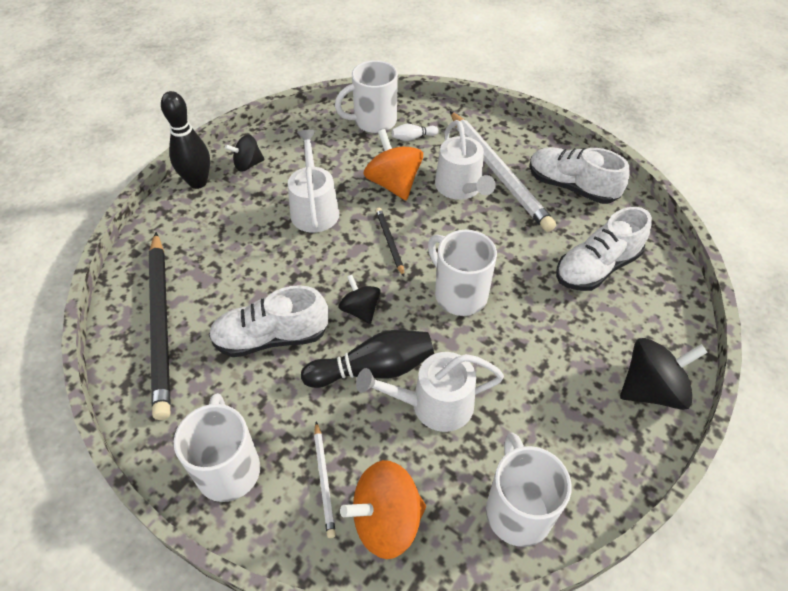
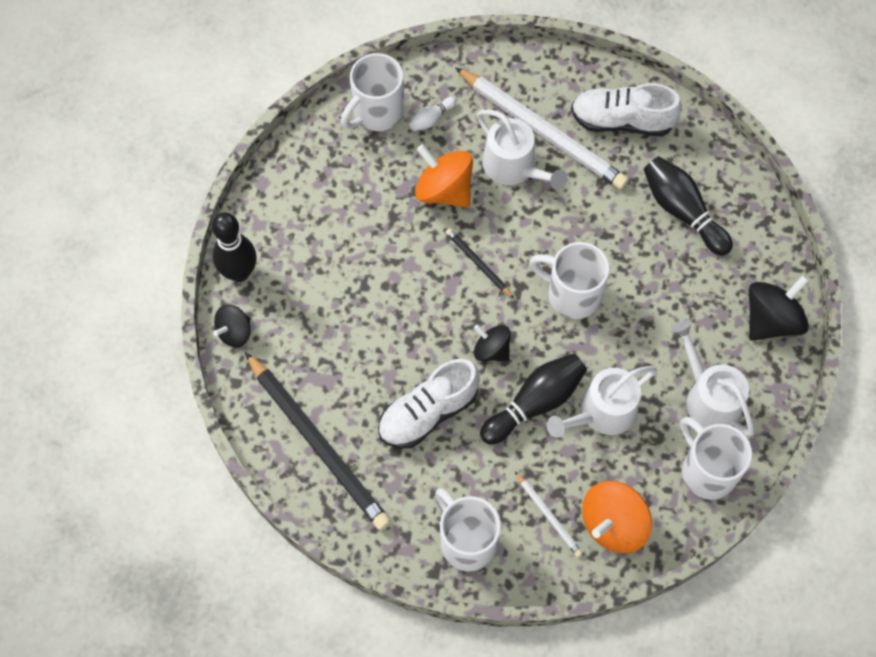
camera: 25 degrees left, 15 degrees up
(248, 164) = (277, 227): black spinning top -> black spinning top (234, 332)
(314, 209) = (382, 255): white watering can -> white watering can (709, 398)
(597, 267) = (682, 211): white shoe -> black bowling pin

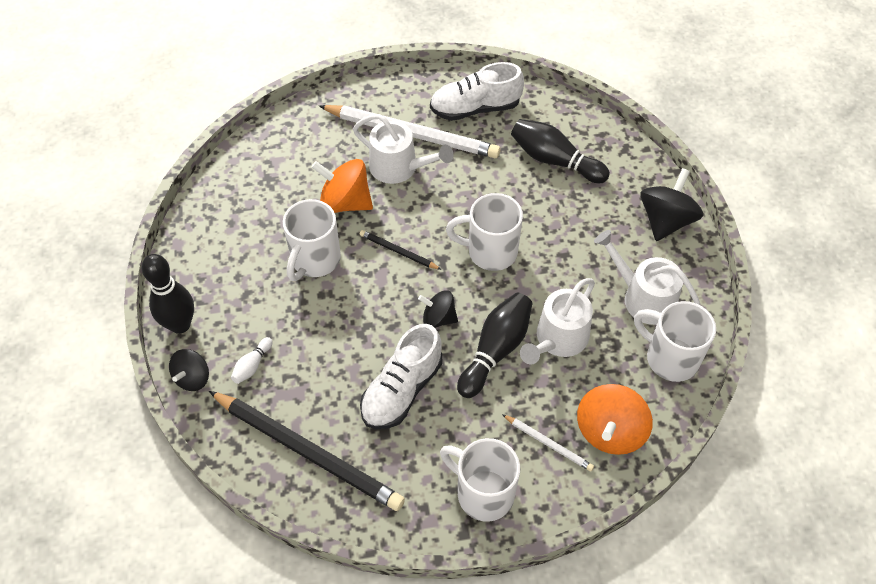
camera: 20 degrees left, 10 degrees down
(376, 112) = (262, 159): white mug -> white mug (315, 260)
(431, 119) = (313, 151): white bowling pin -> white bowling pin (252, 365)

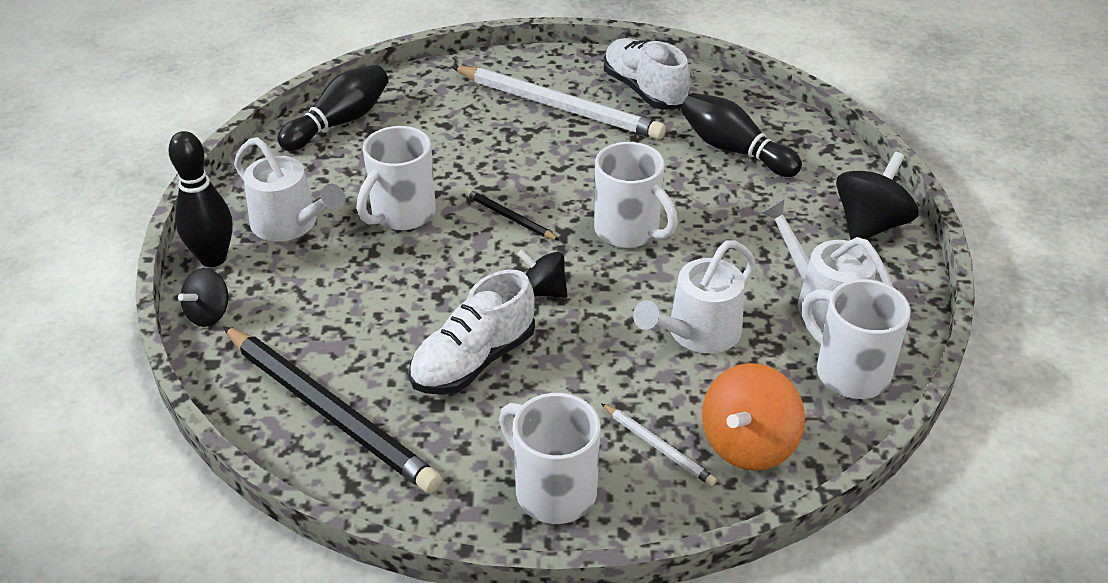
camera: 10 degrees right, 15 degrees down
(252, 365) = (288, 310): white bowling pin -> none
(345, 202) = (457, 162): orange spinning top -> none
(399, 167) = (533, 136): white watering can -> white watering can (290, 224)
(475, 108) = (644, 90): white shoe -> white shoe turned 60 degrees clockwise
(490, 251) = (628, 231): white mug -> white mug turned 150 degrees counterclockwise
(495, 350) = (610, 334): black bowling pin -> black bowling pin (339, 122)

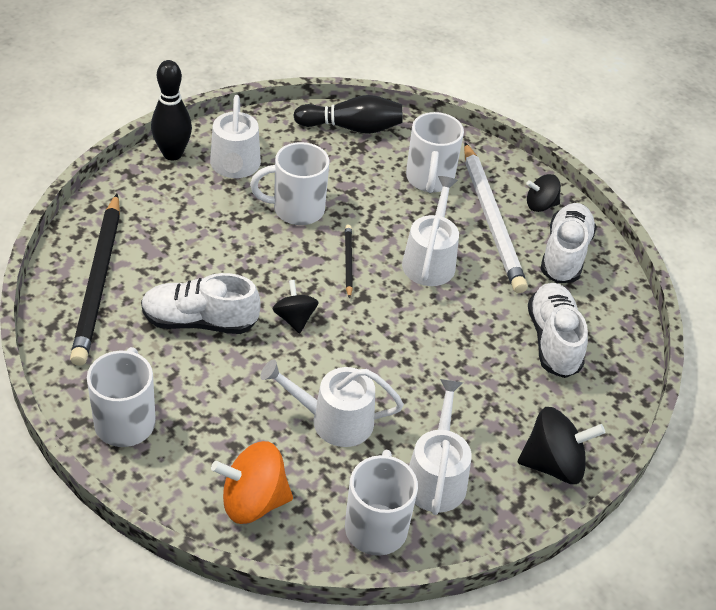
camera: 45 degrees right, 5 degrees up
(209, 314) = (126, 182): black spinning top -> black spinning top (540, 205)
(565, 167) = (430, 260): none -> white watering can
(628, 231) = (399, 329): white mug -> white mug (429, 179)
(658, 447) = (208, 454): white pencil -> none
(734, 150) = (553, 340): black bowling pin -> white shoe

